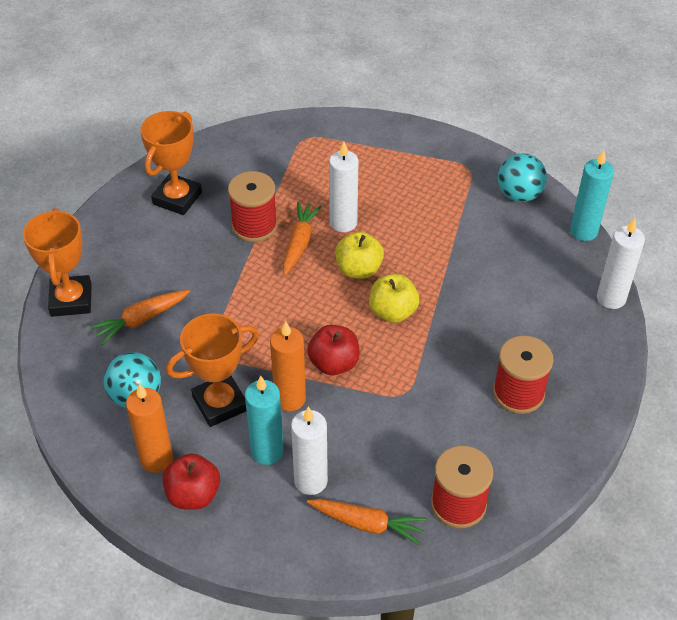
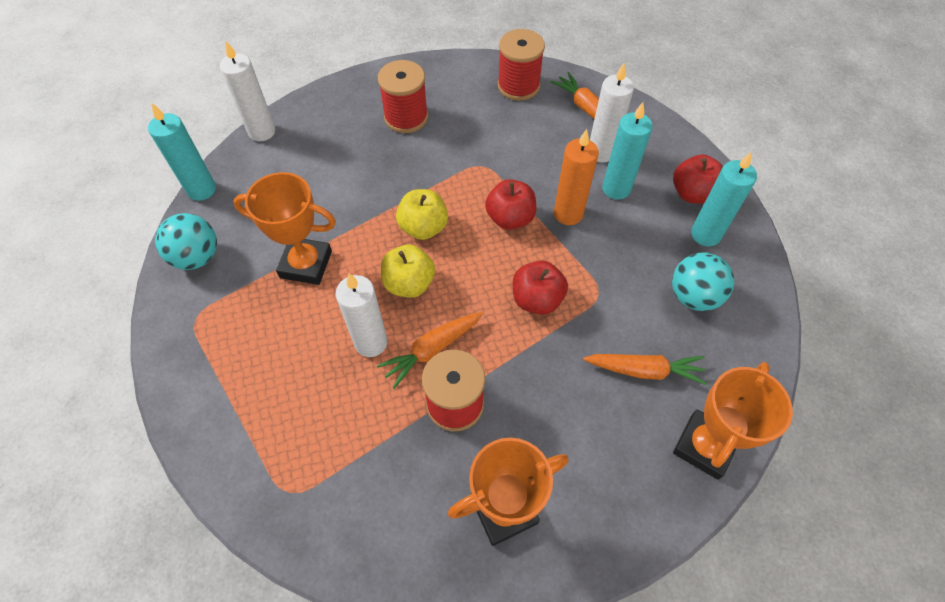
camera: 140 degrees left, 10 degrees up
(157, 459) = (705, 234): orange candle -> turquoise candle
(220, 403) = (626, 245): orange trophy -> orange trophy (306, 264)
(257, 317) = (537, 299): none -> red apple

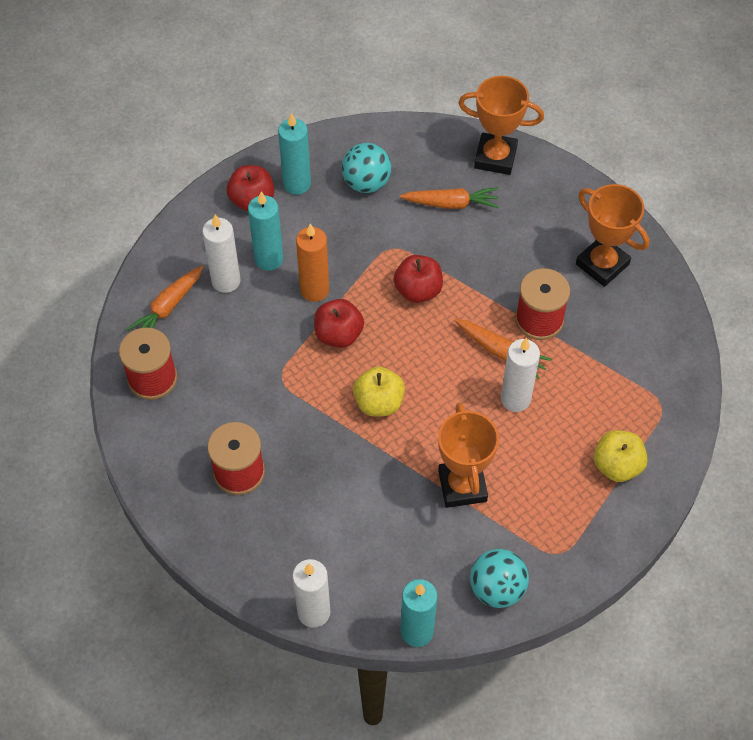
camera: 110 degrees left, 0 degrees up
(409, 283) = (445, 392): yellow apple -> yellow apple (617, 465)
(644, 370) = (451, 203): orange carrot -> orange carrot turned 105 degrees clockwise

